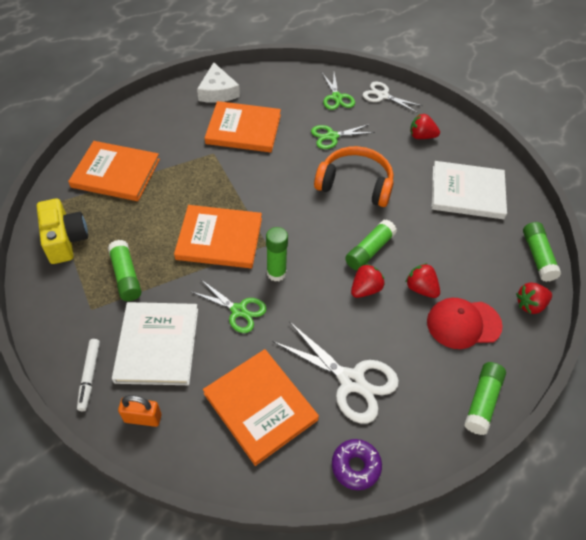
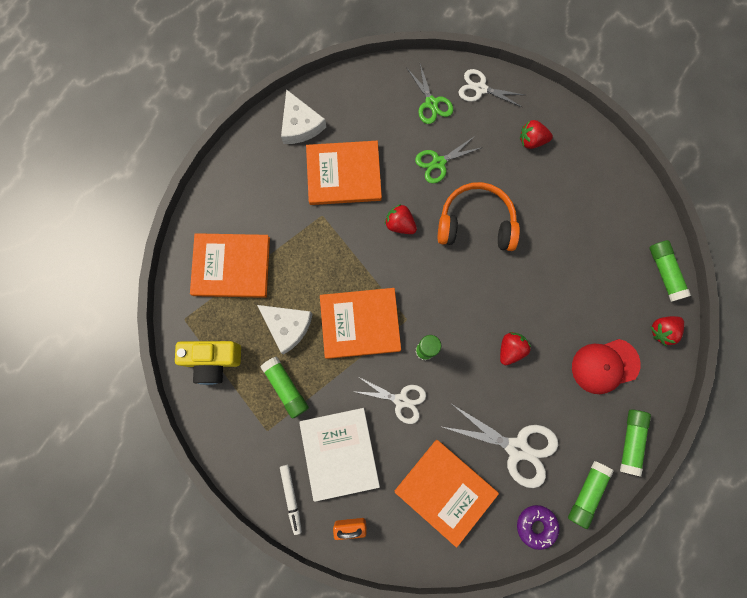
camera: 10 degrees left, 25 degrees up
(65, 240) = (213, 360): yellow camera -> yellow camera turned 120 degrees clockwise
(148, 227) = (287, 326): none -> white cheese
(239, 310) = (401, 400): green scissors -> white scissors
(369, 250) = (506, 303): green glue stick -> green glue stick (586, 493)
(421, 288) = (561, 336): red strawberry -> red strawberry (400, 224)
(467, 192) = (589, 207): white book -> none

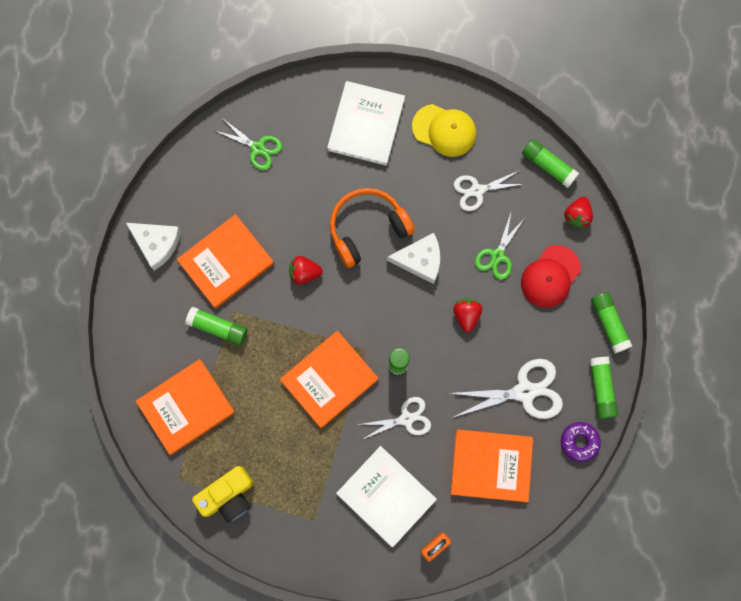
camera: 35 degrees left, 0 degrees up
(286, 387) = (305, 475): green glue stick -> green glue stick (218, 327)
(287, 326) = (270, 424): white cheese -> white cheese (420, 260)
(291, 498) = (372, 558): white marker -> none
(438, 163) = (300, 197): green scissors -> green scissors (497, 256)
(480, 89) = (291, 107): white scissors -> white scissors (477, 191)
(531, 140) = (366, 124): red strawberry -> white book
(594, 187) = (444, 130): none -> yellow cap

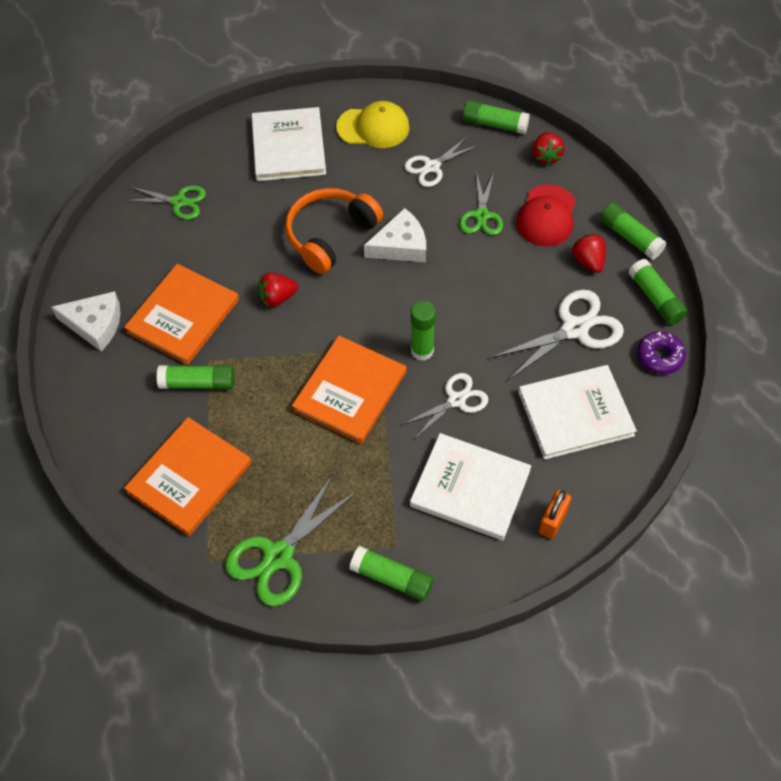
camera: 20 degrees left, 20 degrees down
(228, 496) = (278, 557): yellow camera -> green scissors
(302, 544) = (392, 578): none -> green glue stick
(466, 315) = (475, 279): red strawberry -> red strawberry (588, 261)
(491, 465) = (575, 414): orange book -> white book

